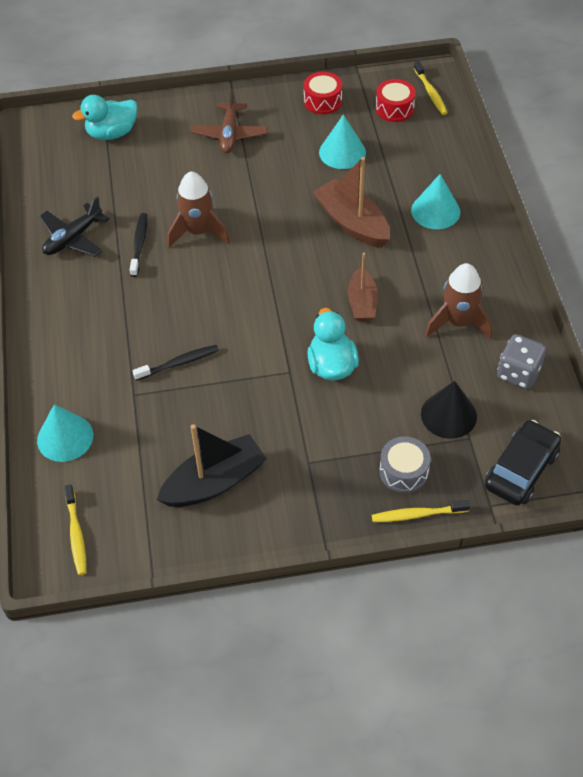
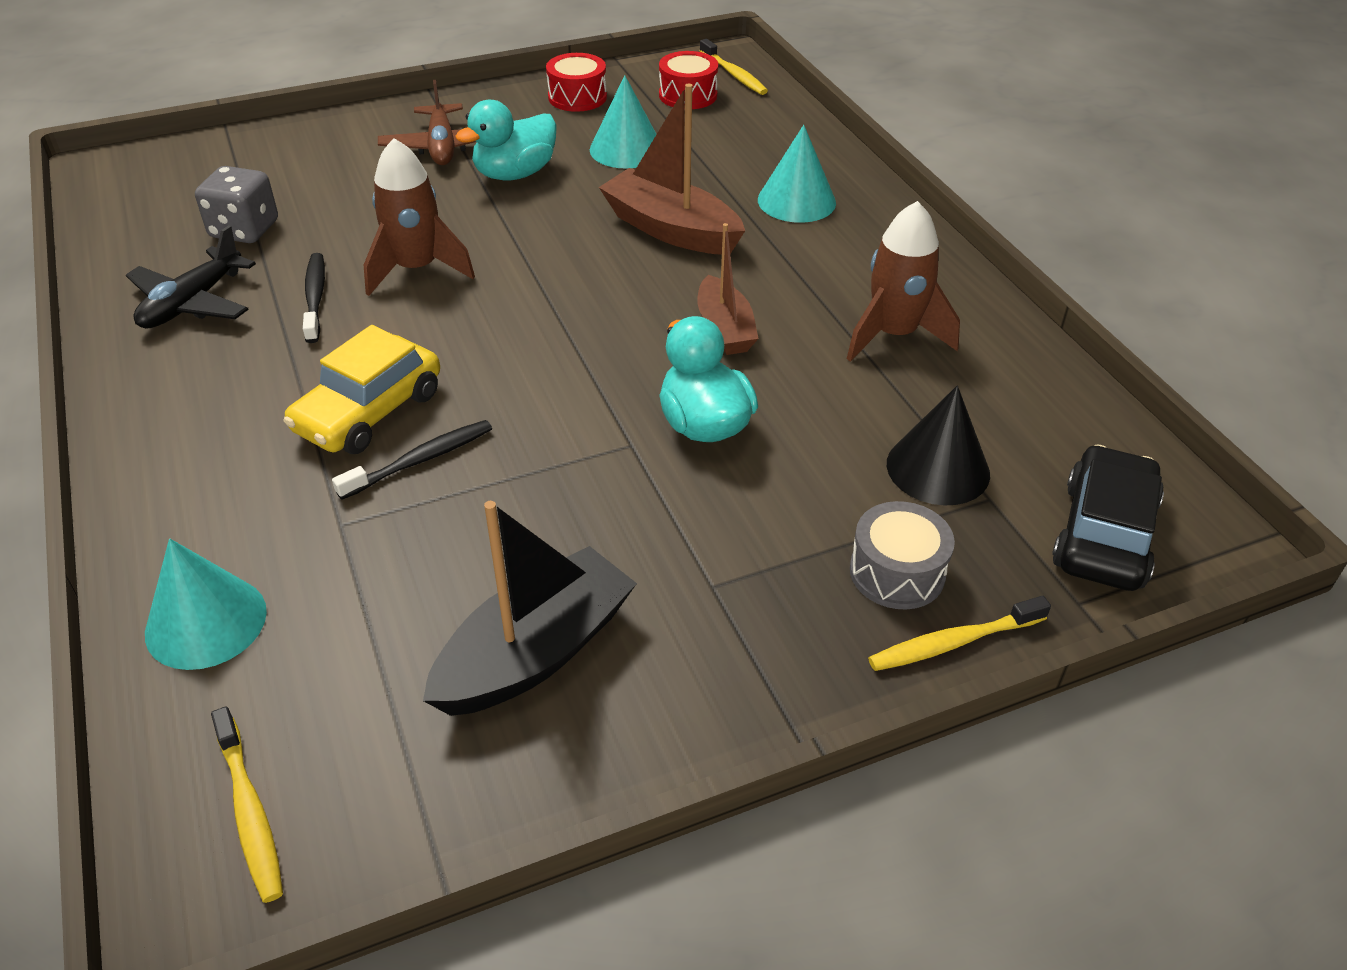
camera: 15 degrees left, 10 degrees down
(112, 133) = (246, 164): turquoise duck -> turquoise duck (515, 174)
(157, 328) = (369, 411): none -> yellow car
(518, 373) = (1025, 390): grey dice -> grey dice (244, 230)

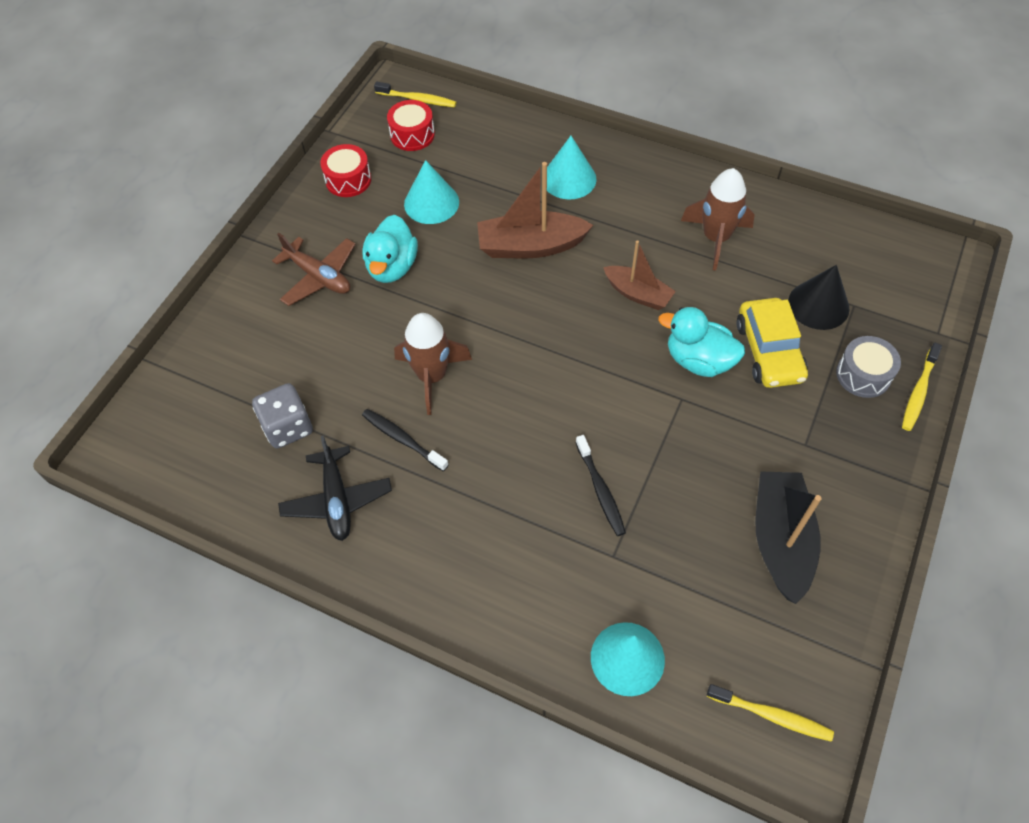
camera: 40 degrees left, 15 degrees up
(369, 411) = (536, 484): yellow car -> yellow car (769, 351)
(420, 460) = (600, 490): black toothbrush -> black toothbrush turned 150 degrees clockwise
(1103, 534) = (912, 289): black car -> none

